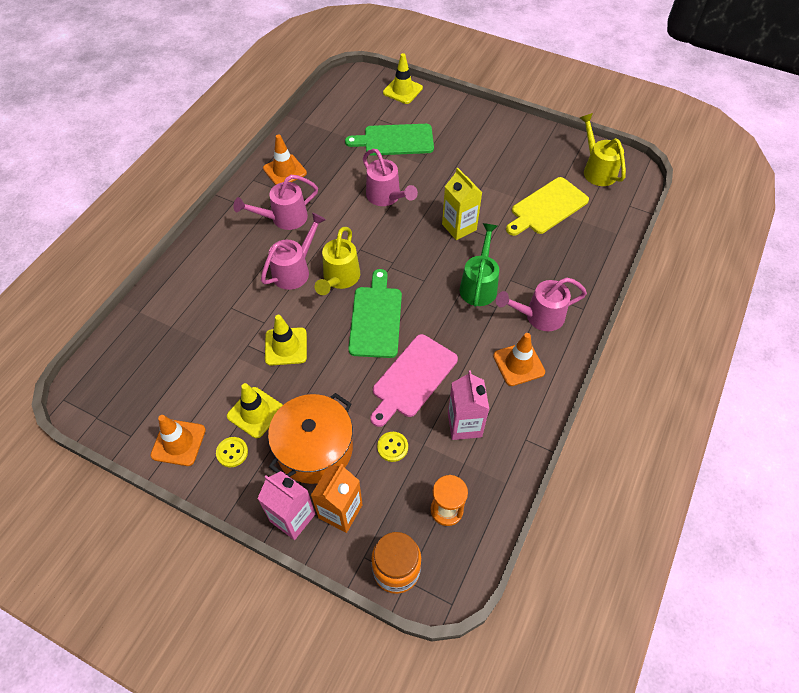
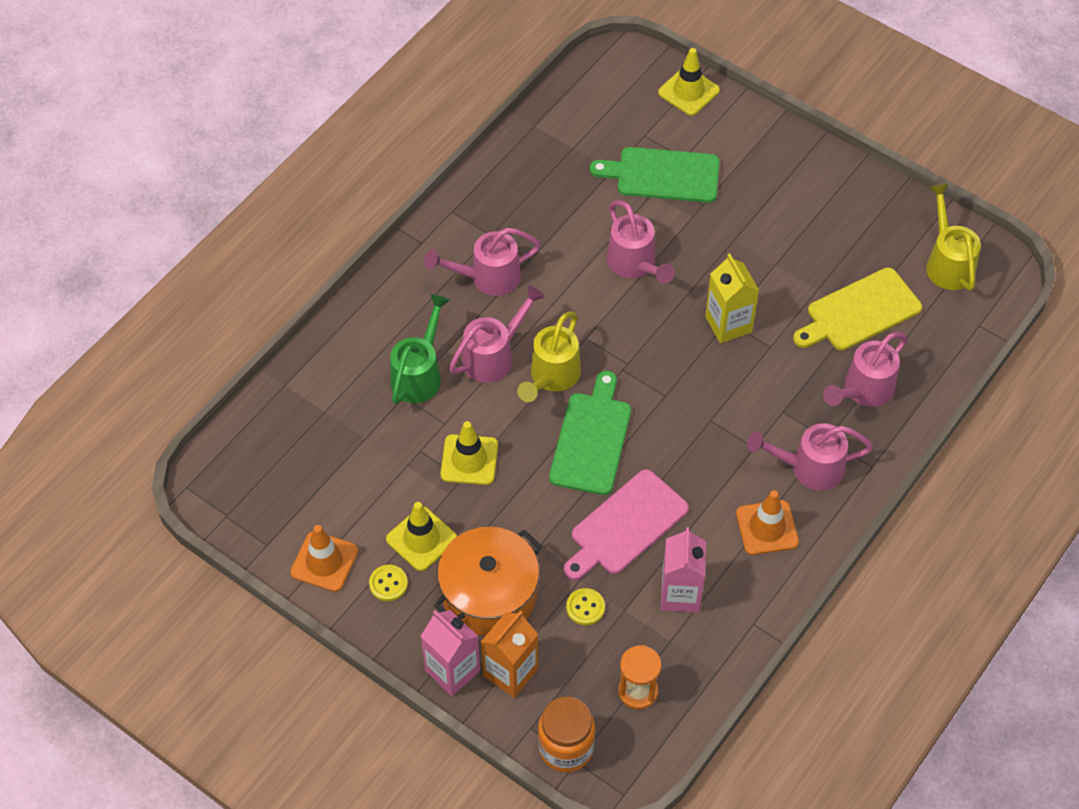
camera: 10 degrees right, 0 degrees up
(284, 171) = (497, 203): orange traffic cone -> none
(479, 285) = (738, 413): green watering can -> green watering can (419, 374)
(563, 258) = (864, 390): none -> pink watering can

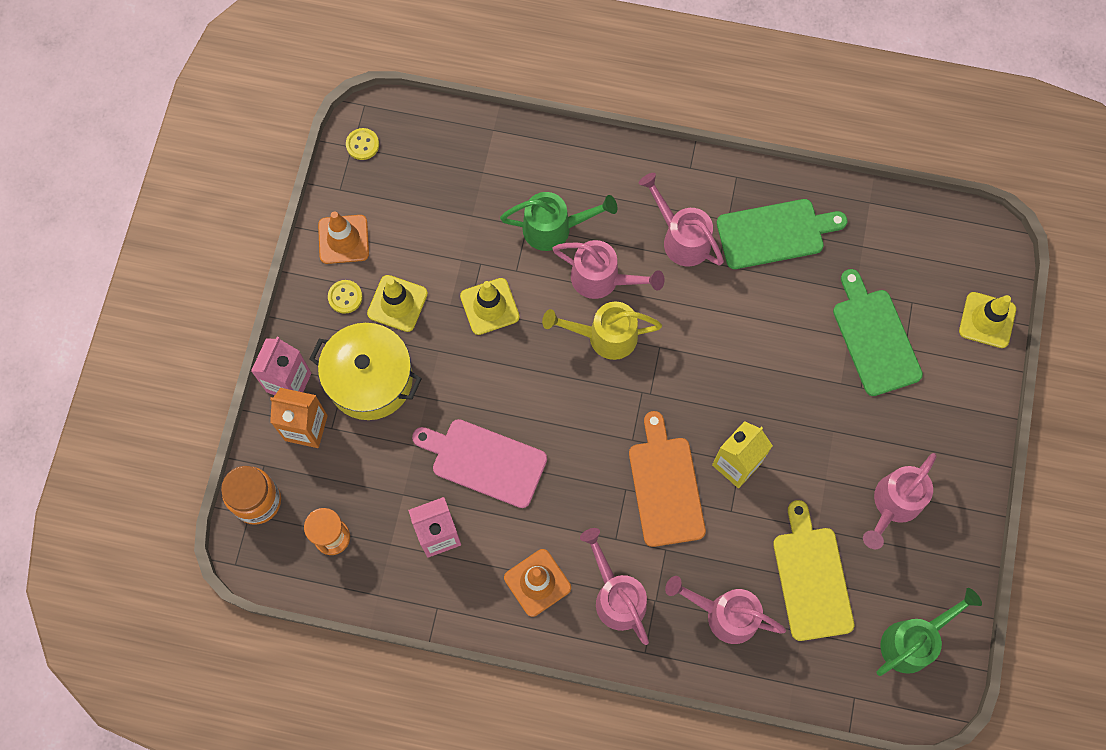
camera: 65 degrees right, 15 degrees up
(489, 594) = (370, 379): orange pot -> yellow pot
(585, 607) = (391, 461): yellow button -> yellow button (362, 145)
(591, 439) = (557, 396): green cutting board -> green cutting board (775, 233)
(635, 264) = (760, 355): pink watering can -> pink watering can (893, 504)
(722, 387) = (665, 486): none -> orange cutting board
(859, 312) = (811, 578): yellow cutting board -> yellow cutting board turned 45 degrees clockwise
(947, 263) = (913, 641): yellow watering can -> green watering can

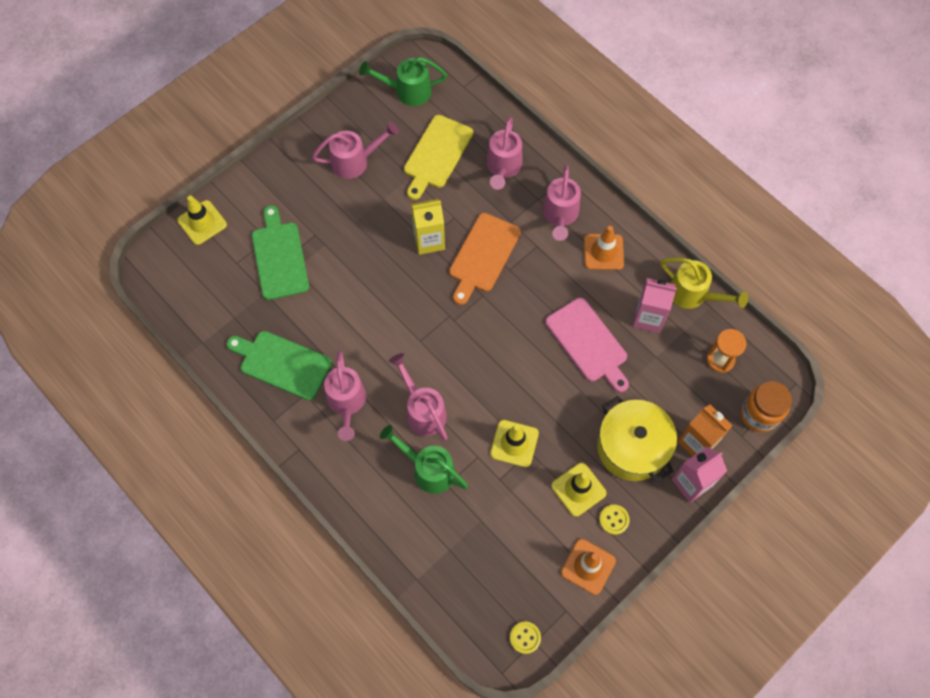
camera: 145 degrees left, 5 degrees down
(604, 336) = (450, 371): yellow watering can -> yellow watering can (693, 294)
(724, 614) = (503, 167): pink watering can -> pink watering can turned 45 degrees clockwise
(874, 337) = (279, 257): green cutting board -> green cutting board turned 150 degrees clockwise

